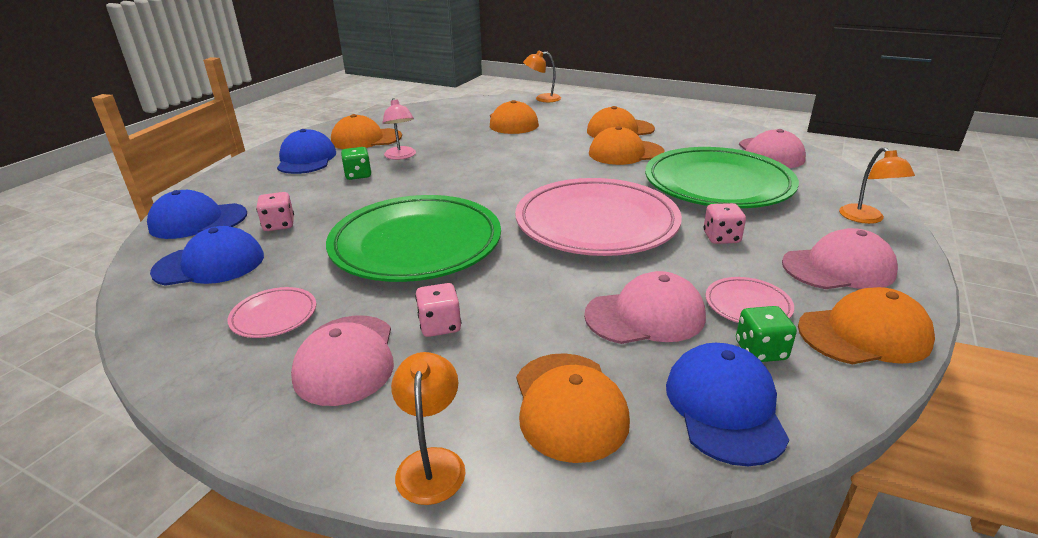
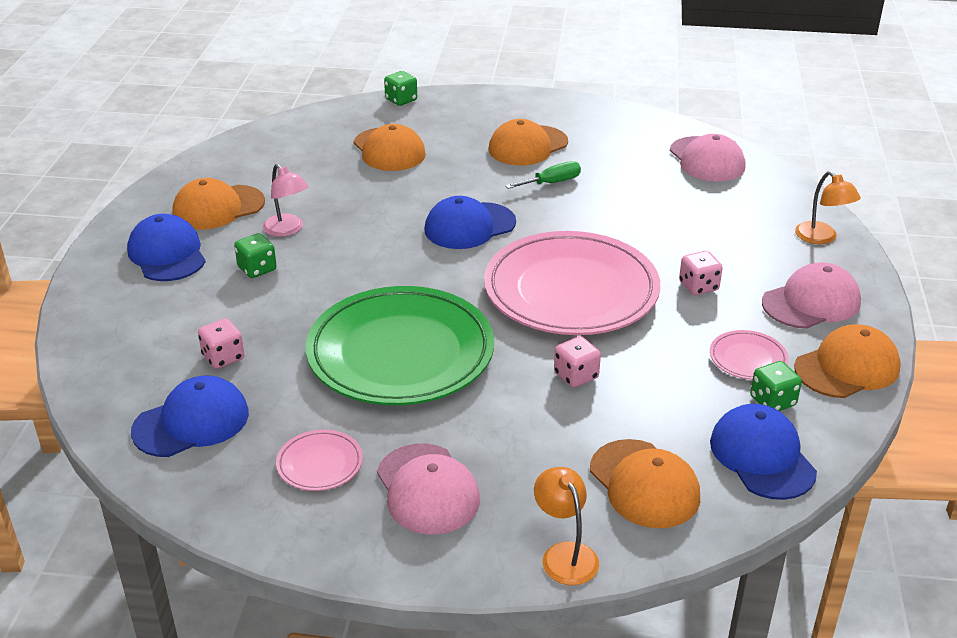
camera: 20 degrees left, 5 degrees up
(198, 221) = (117, 371): blue cap -> blue cap (469, 226)
(440, 325) = (490, 438): pink dice -> pink dice (576, 376)
(542, 99) = (401, 100): orange lamp -> green dice
(625, 153) = (552, 183): orange cap -> green screwdriver
(645, 316) = (666, 388): pink cap -> none
(717, 184) = (669, 216): green plate -> none

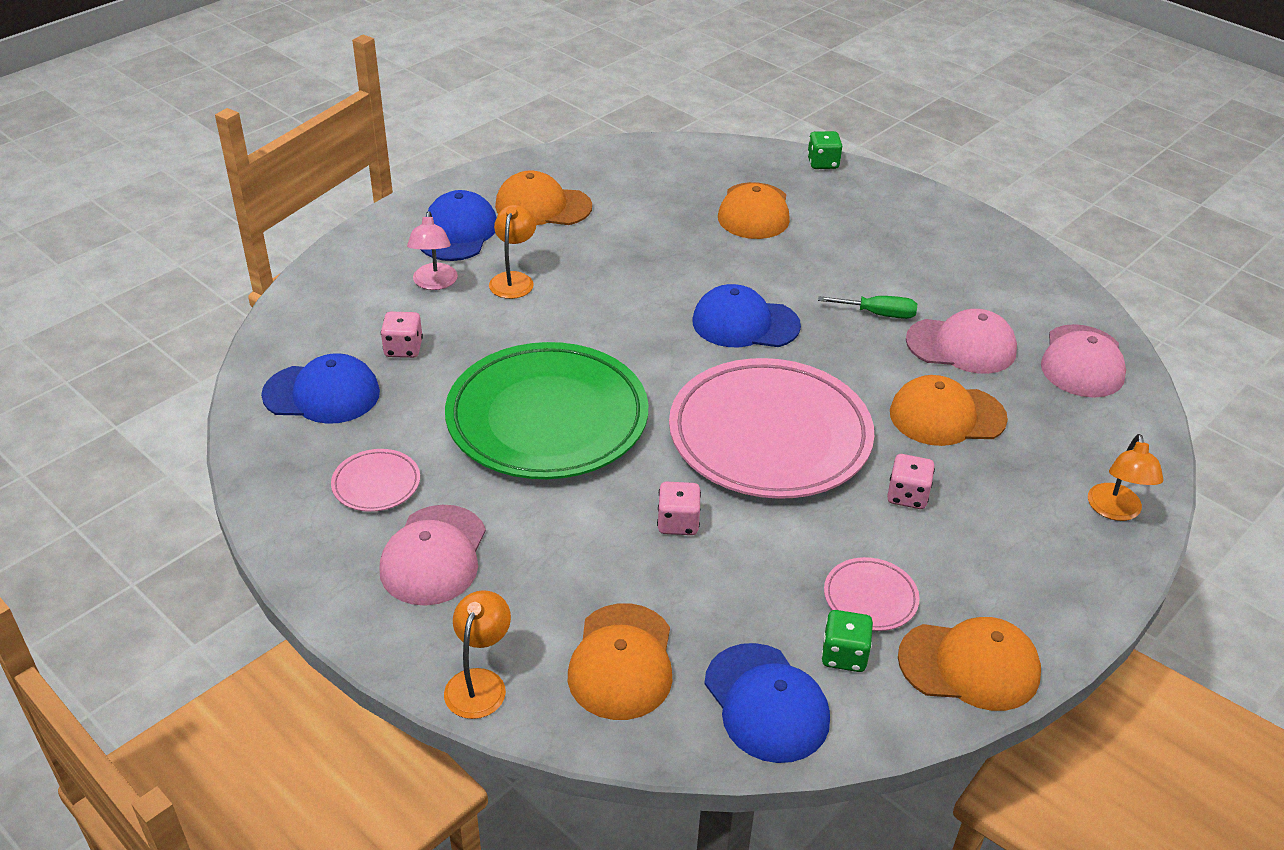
camera: 35 degrees right, 5 degrees up
(257, 269) = (514, 279): green dice -> orange lamp
(287, 230) = (578, 253): pink lamp -> pink lamp (434, 283)
(527, 146) = (898, 264): orange cap -> orange cap (946, 416)
(762, 456) = (766, 703): blue cap -> blue cap turned 135 degrees clockwise
(811, 302) = (1014, 575): pink cap -> pink cap (961, 346)

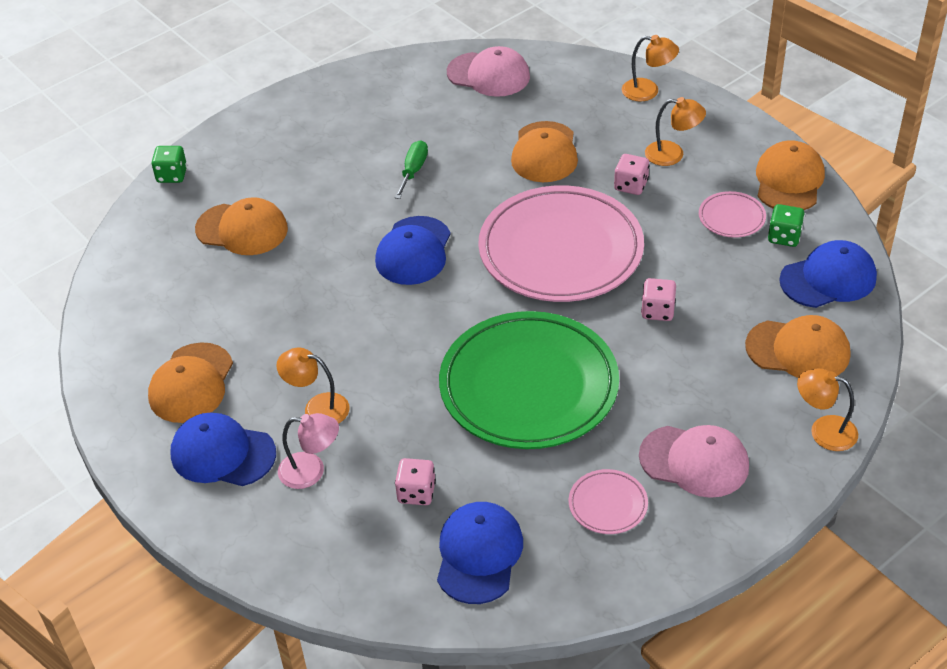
camera: 80 degrees left, 5 degrees up
(961, 346) = (461, 132): pink cap -> none
(985, 537) = (673, 154): none -> orange lamp

